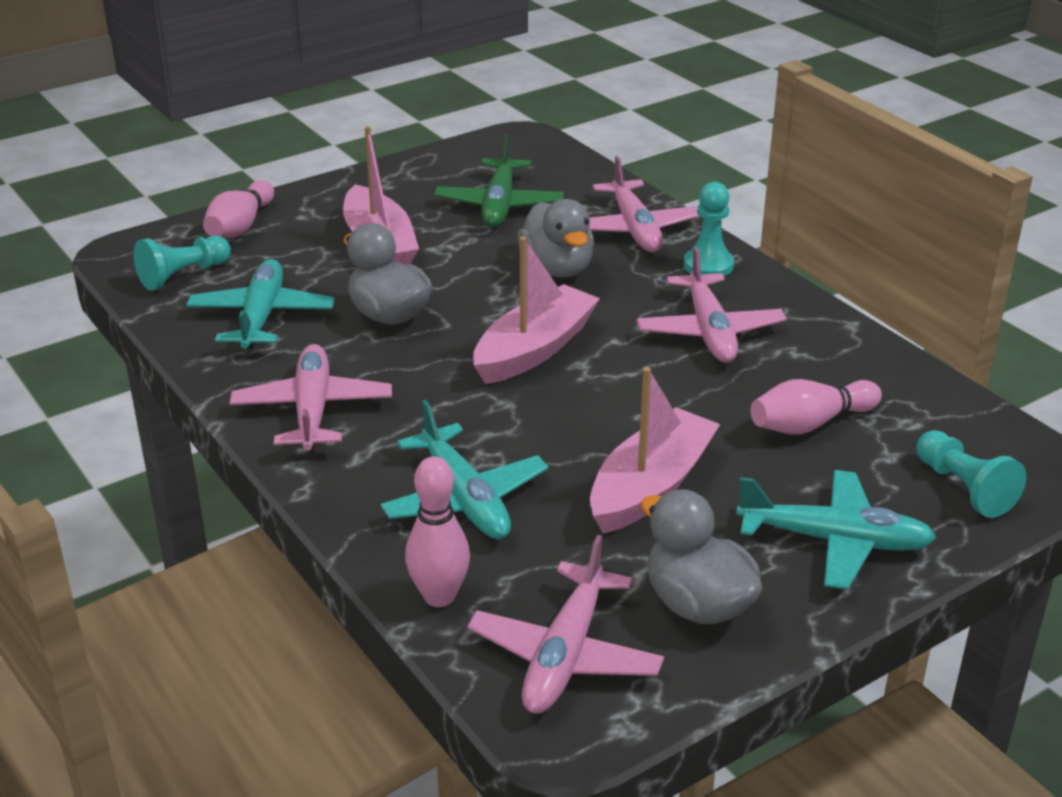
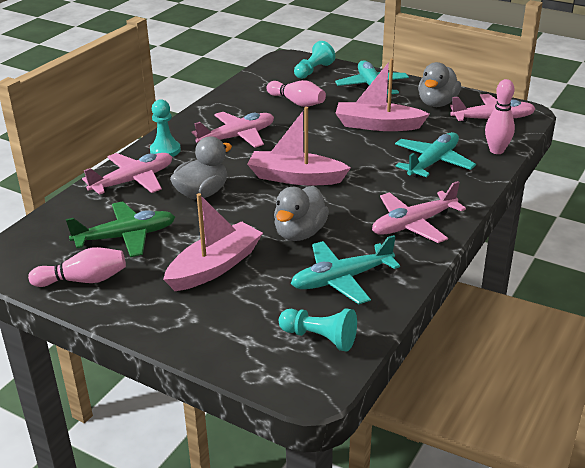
camera: 115 degrees left, 0 degrees up
(240, 226) = (229, 343): pink bowling pin -> pink bowling pin (83, 280)

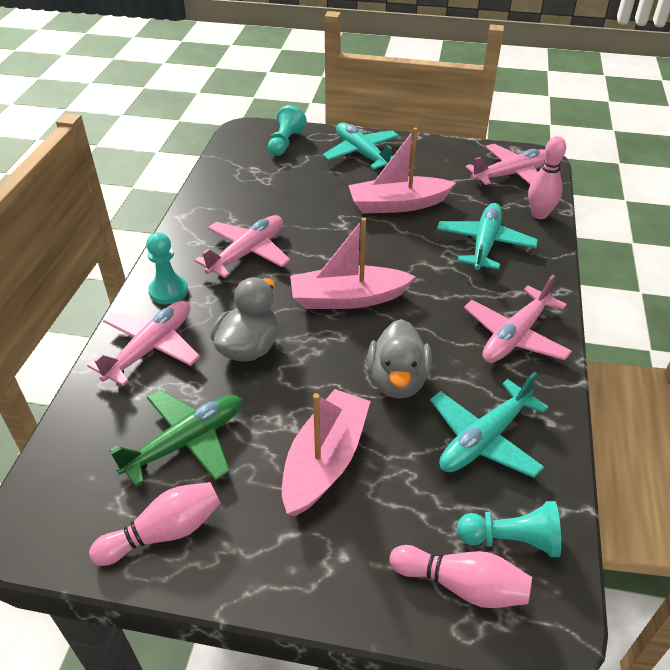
camera: 20 degrees left, 10 degrees up
(297, 102) = (290, 190): pink bowling pin -> pink bowling pin (462, 585)
(437, 103) = (442, 163): grey duck -> none

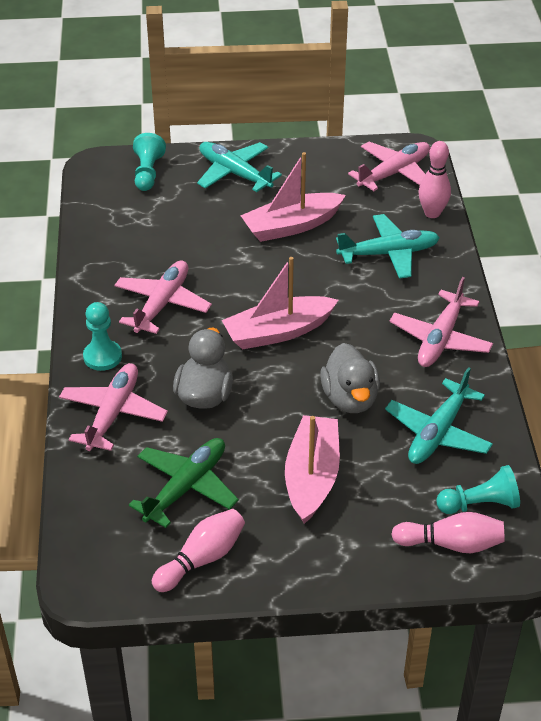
camera: 15 degrees left, 0 degrees up
(485, 244) = (389, 253): turquoise plane -> turquoise plane turned 75 degrees clockwise

